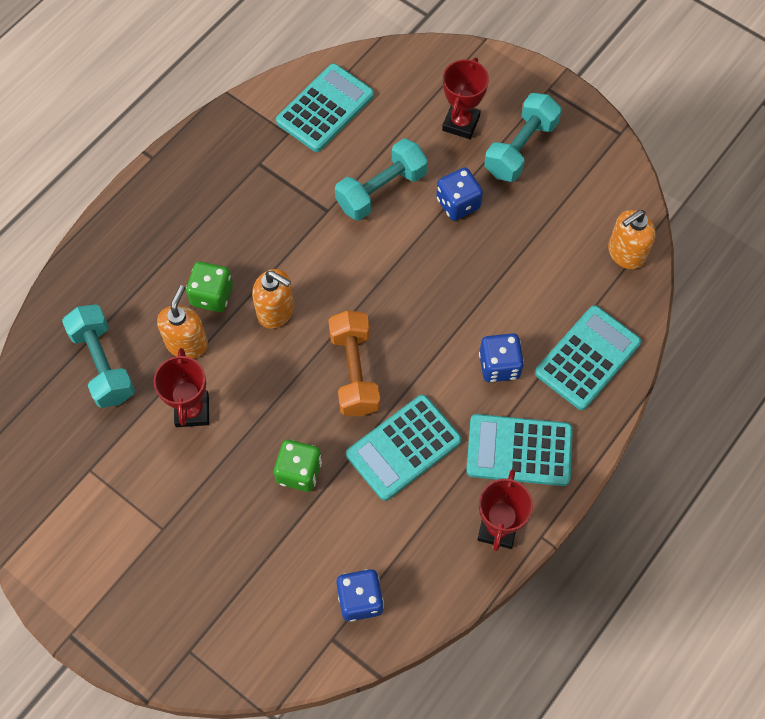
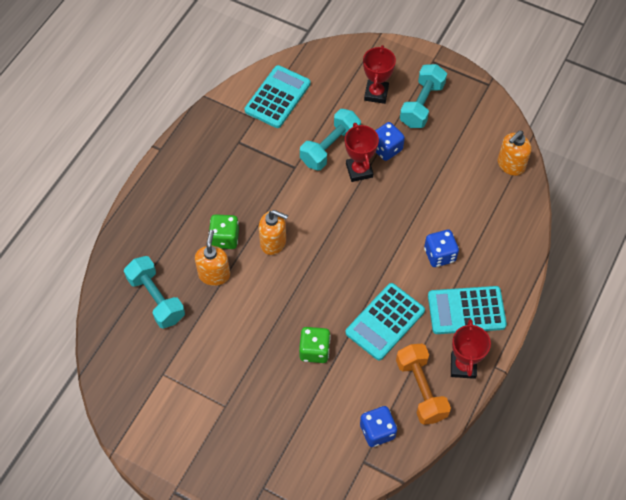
camera: 10 degrees left, 5 degrees down
(192, 410) = (228, 320): red trophy -> red trophy (359, 170)
(354, 372) = (338, 275): orange dumbbell -> orange dumbbell (421, 389)
(587, 358) = (500, 240): turquoise calculator -> none

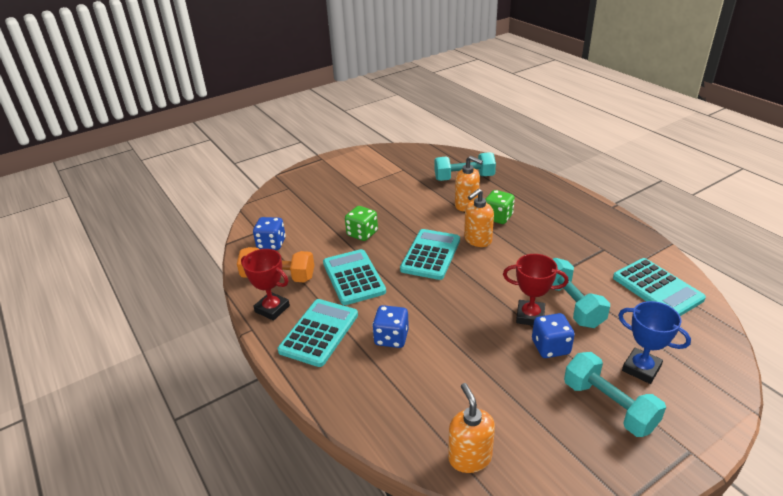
camera: 120 degrees right, 25 degrees down
(317, 272) = (430, 255): none -> turquoise calculator
(376, 93) = (641, 368): red trophy -> blue trophy

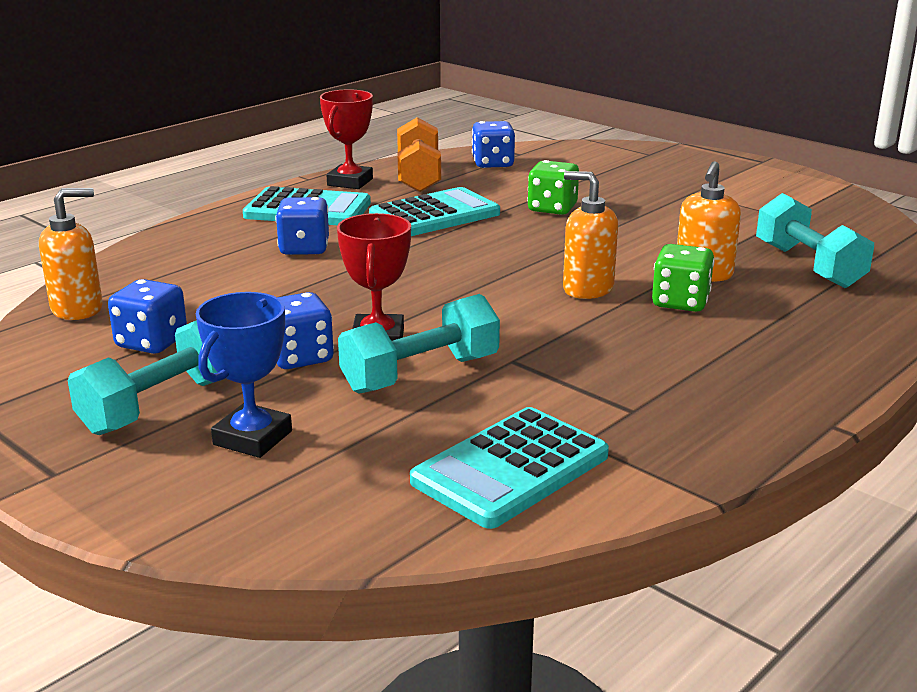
camera: 75 degrees right, 10 degrees down
(430, 255) = (520, 257): turquoise calculator -> none
(527, 413) = (151, 342): none -> blue dice

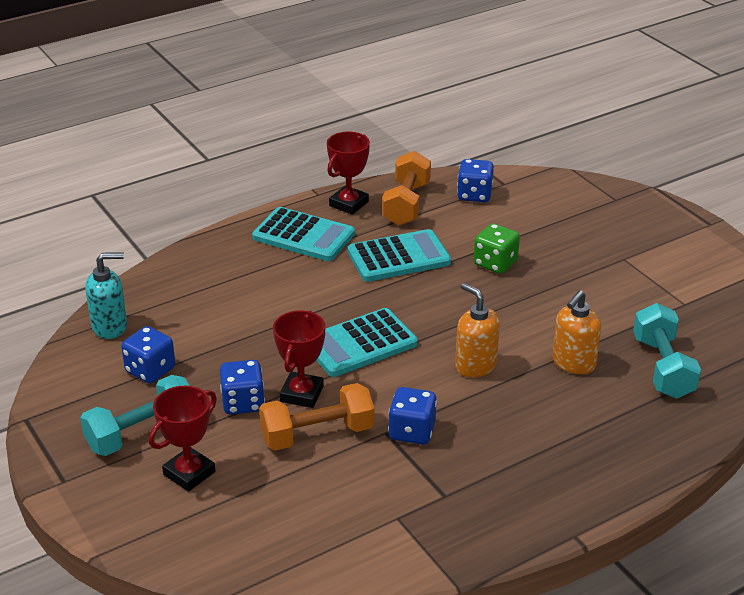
camera: 15 degrees right, 10 degrees up
(78, 309) = (110, 326): orange soap dispenser -> turquoise soap dispenser
(252, 438) = (189, 473): blue trophy -> red trophy
(304, 248) = (285, 284): blue dice -> blue dice (412, 431)
(421, 374) = (317, 434): turquoise dumbbell -> orange dumbbell
(510, 469) = (339, 531): turquoise calculator -> turquoise calculator (360, 344)
(680, 302) = (537, 392): green dice -> none

